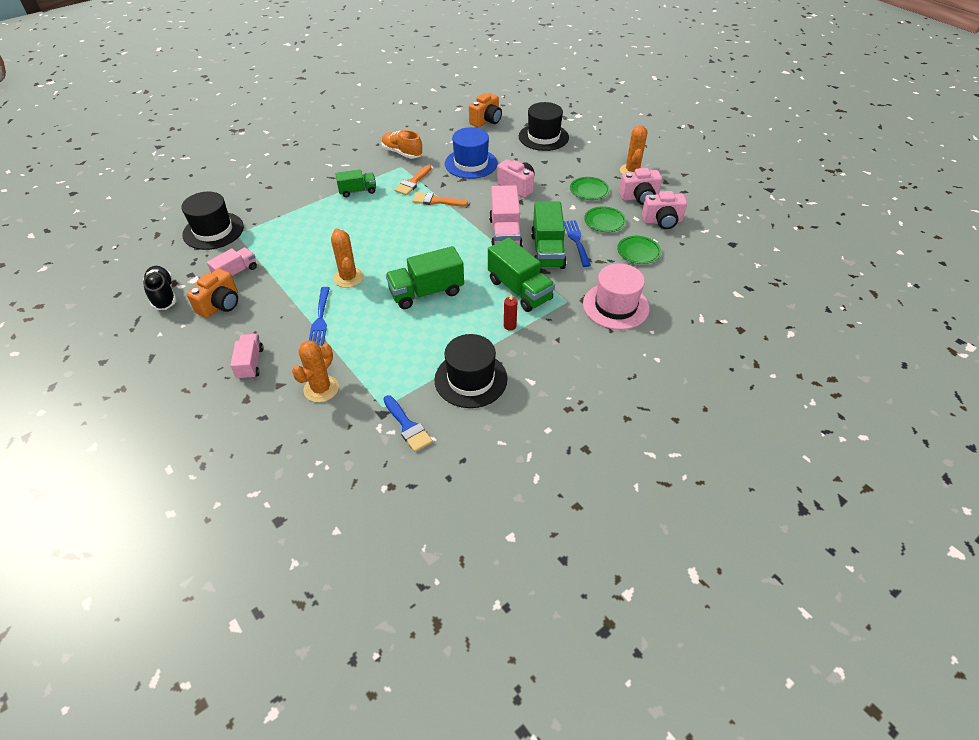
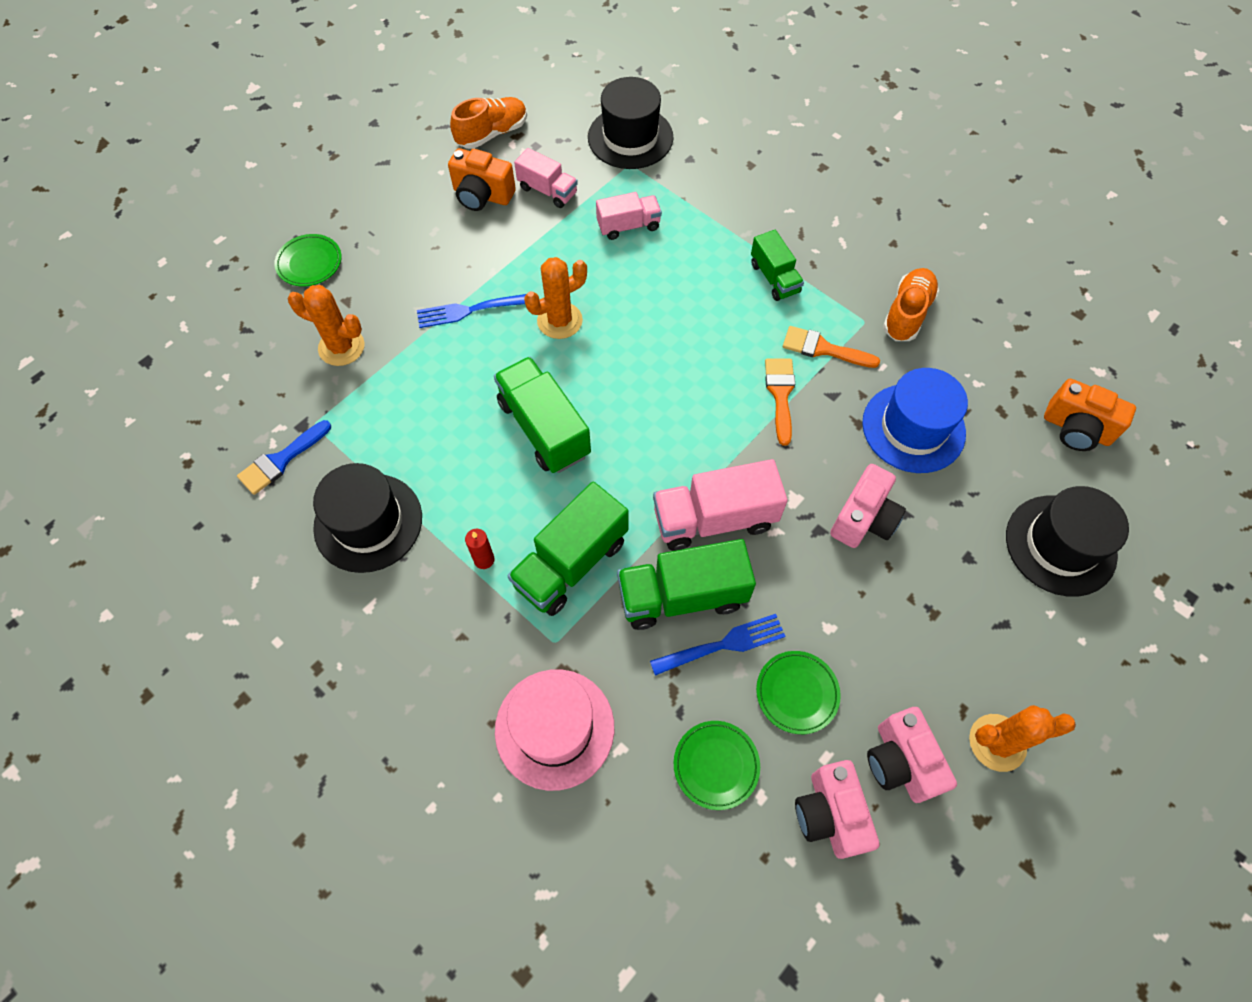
camera: 80 degrees right, 15 degrees up
(163, 295) = (492, 133): black shoe -> orange shoe
(250, 363) = (380, 260): pink truck -> pink truck (628, 226)
(589, 191) = (893, 655): green plate -> green plate (309, 263)

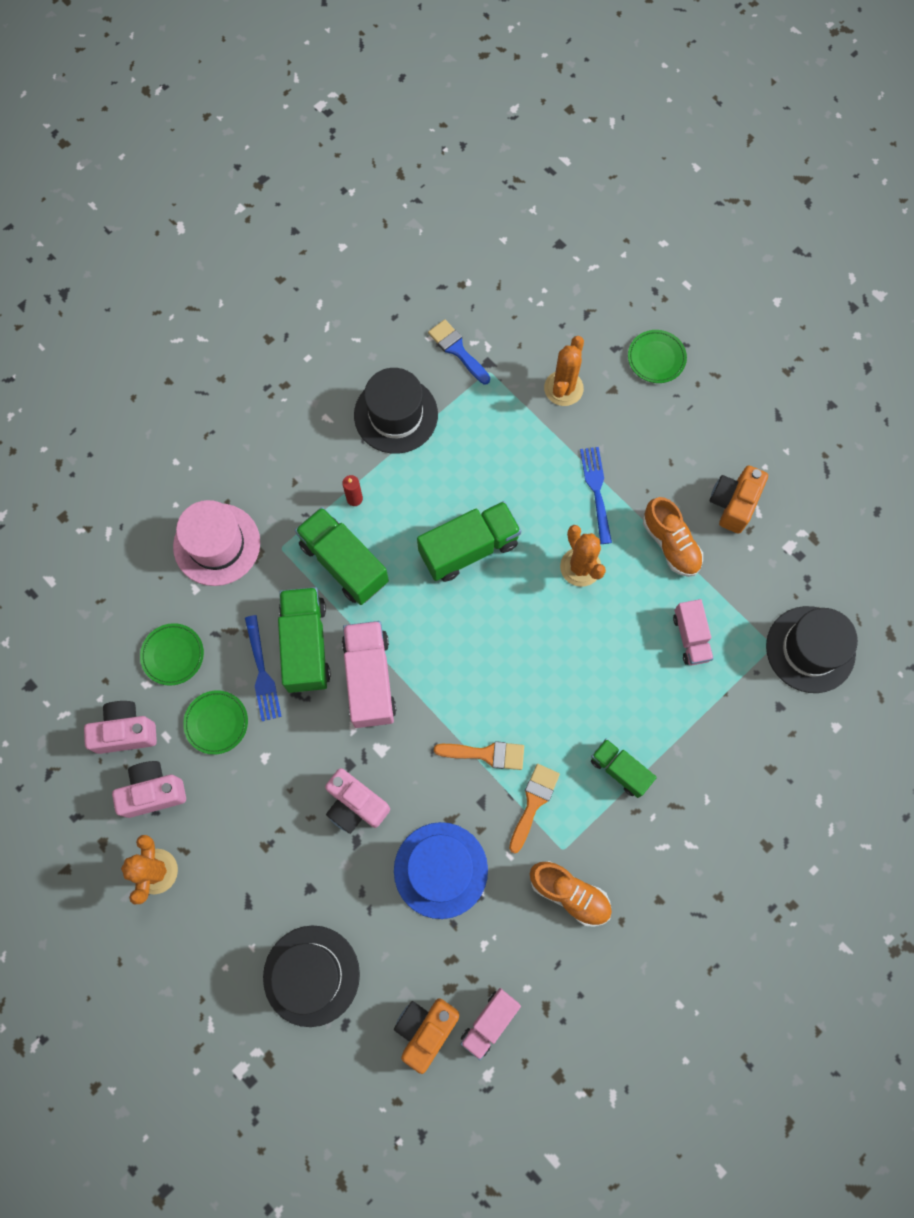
camera: 95 degrees right, 10 degrees up
(492, 133) = (816, 514): orange shoe -> orange shoe (670, 544)
(547, 190) = (738, 564): pink truck -> pink truck (489, 1022)
(774, 278) = (620, 770): green truck -> green truck turned 60 degrees clockwise

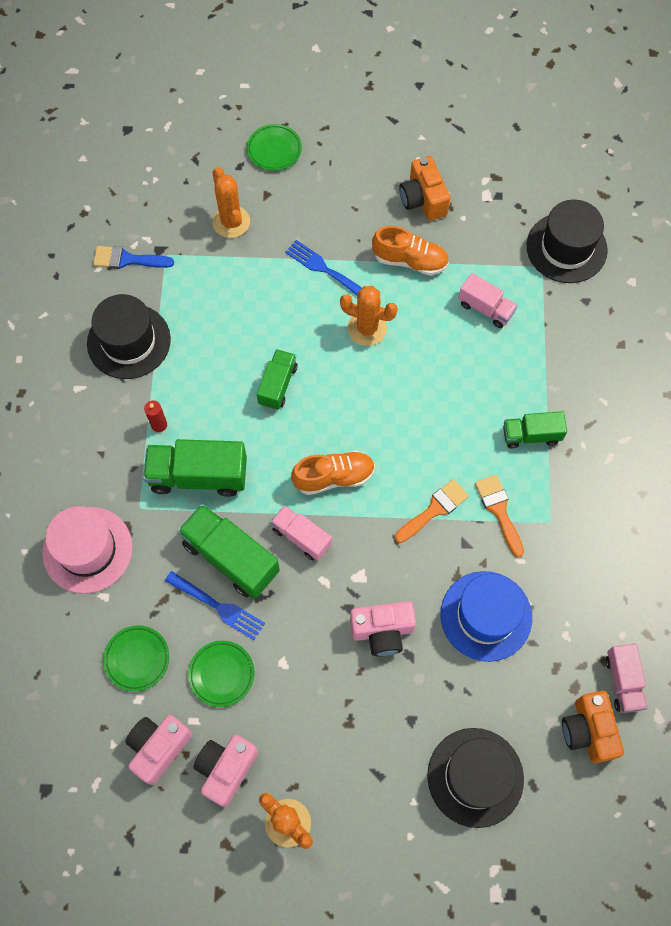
camera: 45 degrees left, 5 degrees down
(370, 679) = (301, 537): pink truck -> pink truck, size x0.61
(469, 548) = (277, 385): green truck -> green truck, size x0.61
(569, 894) = (584, 546): orange shoe -> orange shoe (334, 477)

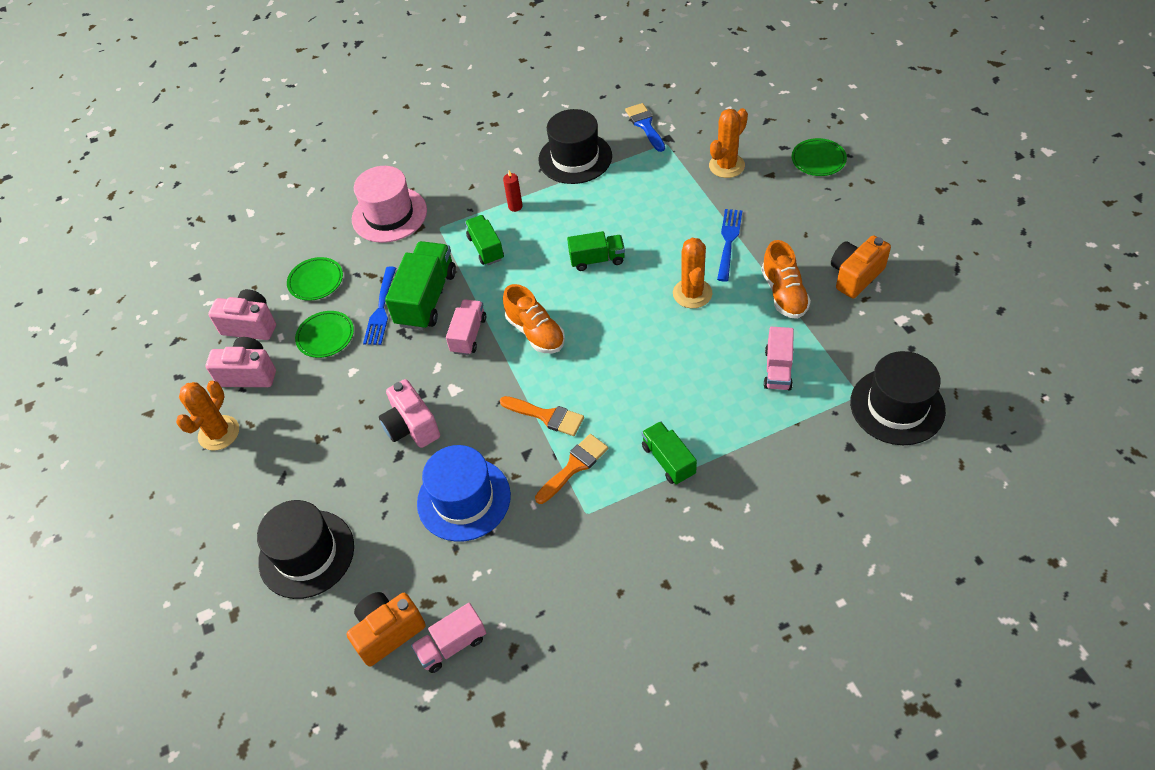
camera: 70 degrees right, 15 degrees down
(198, 475) = (486, 248): green truck -> green truck, size x0.61

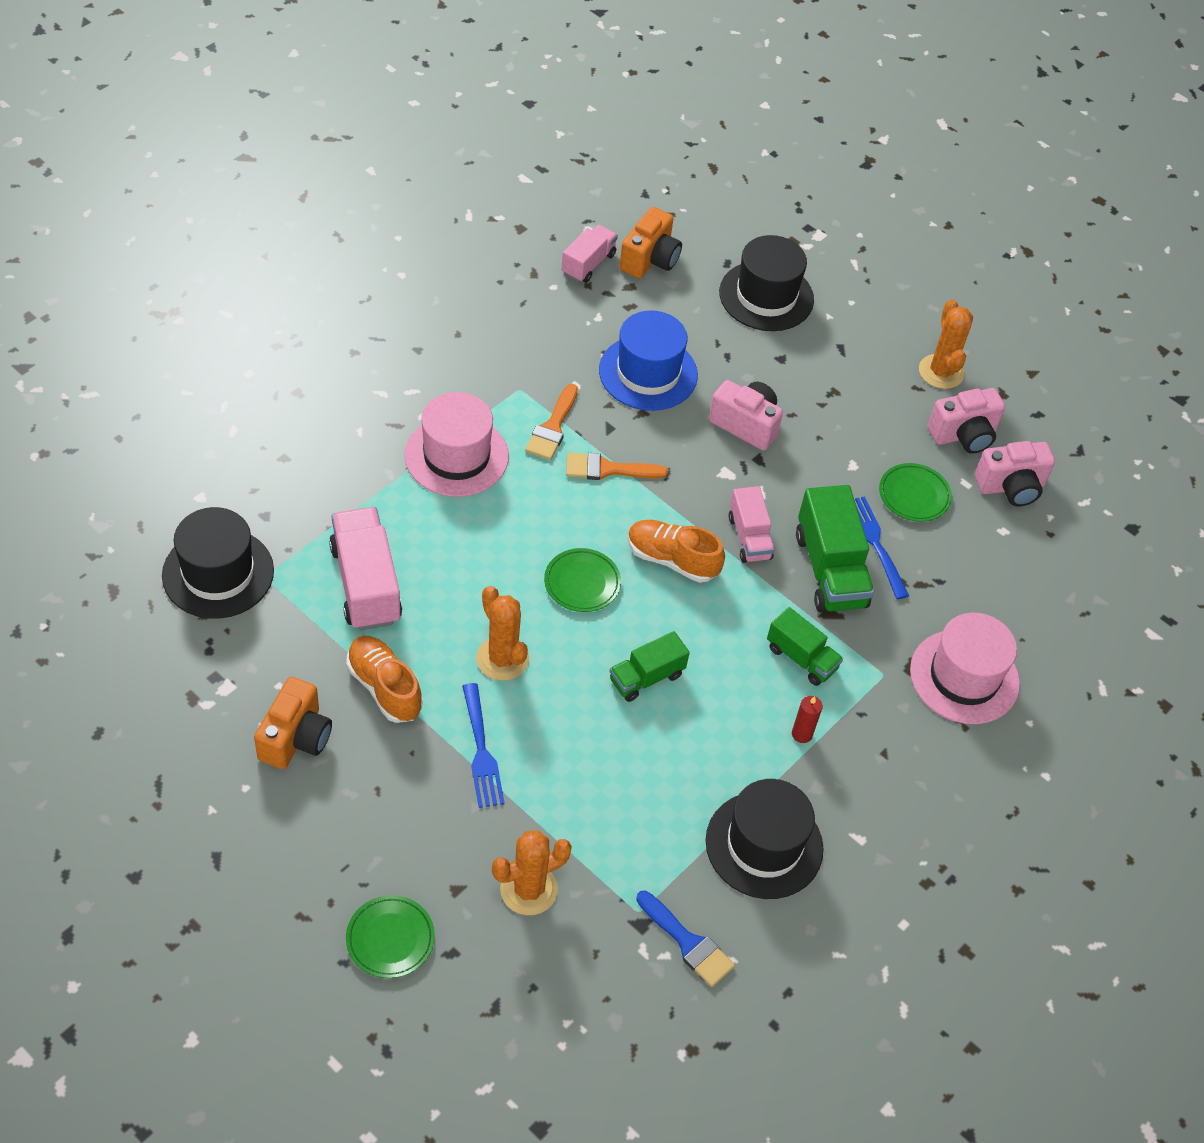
camera: 145 degrees right, 0 degrees up
(316, 281) = (982, 559): green plate -> green plate (582, 583)
(668, 460) = (456, 456): green truck -> pink hat
(726, 166) = (528, 889): orange cactus -> orange cactus turned 45 degrees clockwise
(778, 369) = (366, 584): pink truck -> pink truck, size x1.65

